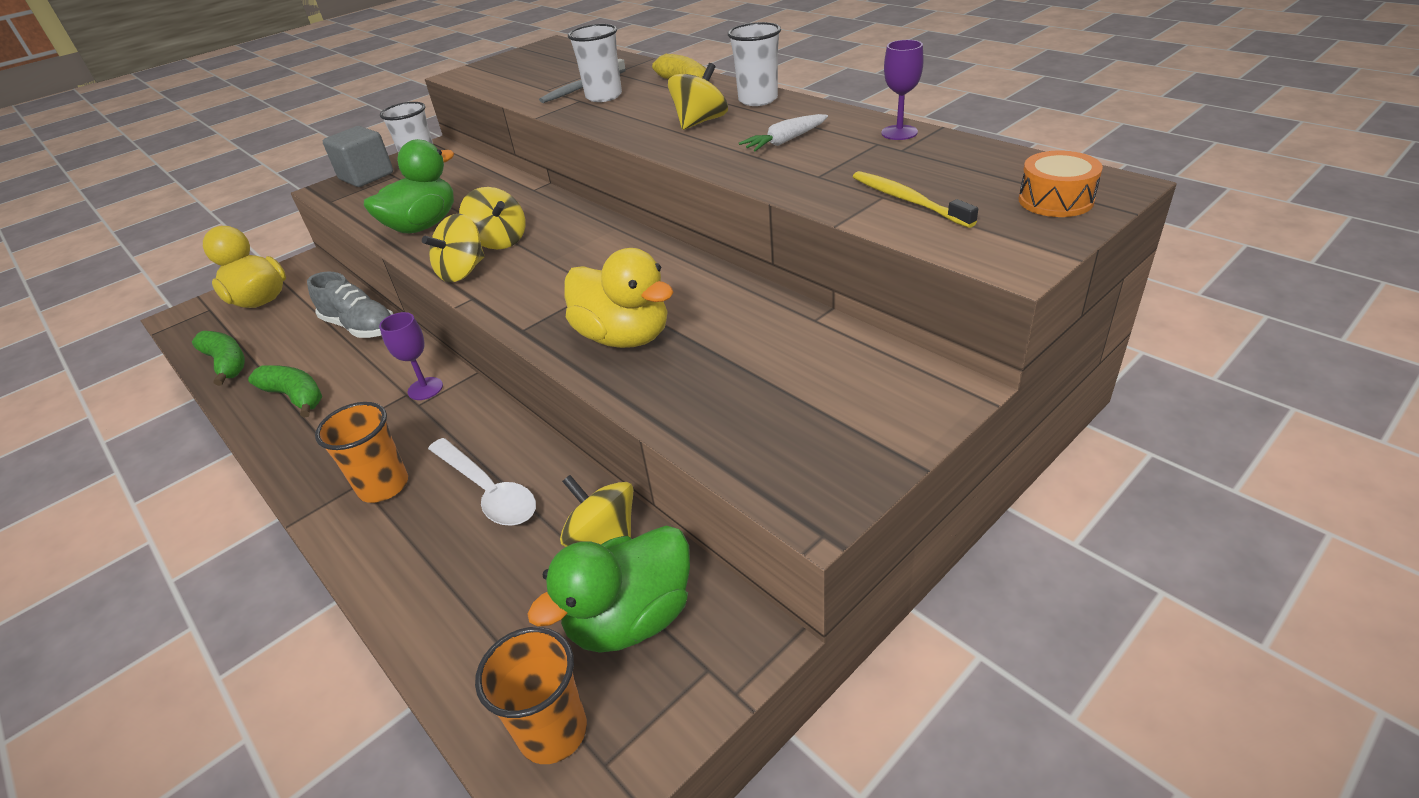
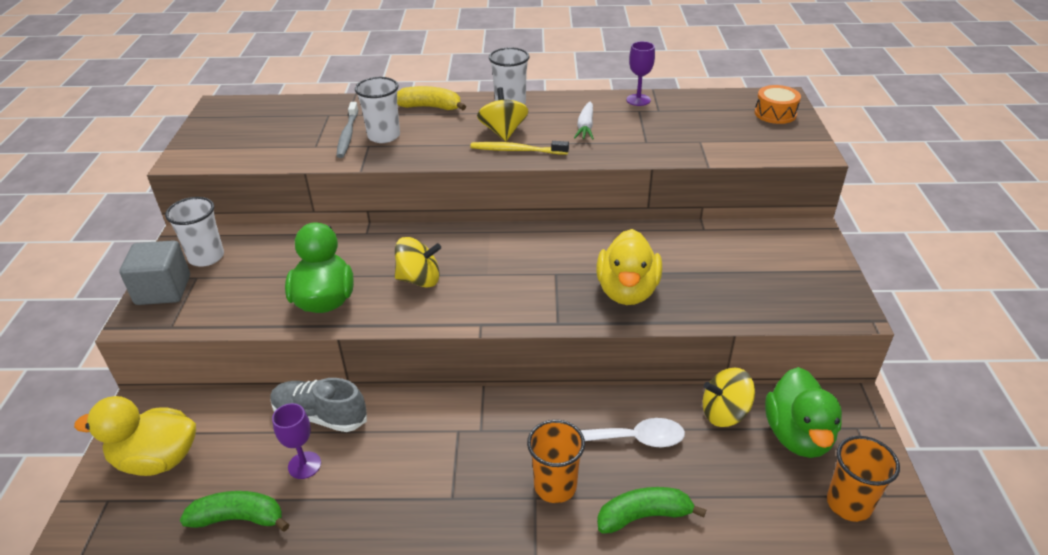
camera: 50 degrees left, 0 degrees up
(295, 396) = (367, 492): green banana -> green banana (644, 516)
(360, 327) = (320, 416): grey shoe -> grey shoe turned 150 degrees counterclockwise
(425, 389) = (466, 418): purple goblet -> purple goblet (304, 465)
(463, 271) = (435, 312): yellow spinning top -> none
(624, 337) = (627, 291): yellow duck -> yellow duck turned 105 degrees clockwise
(908, 200) = (716, 138): yellow toothbrush -> yellow toothbrush (517, 150)

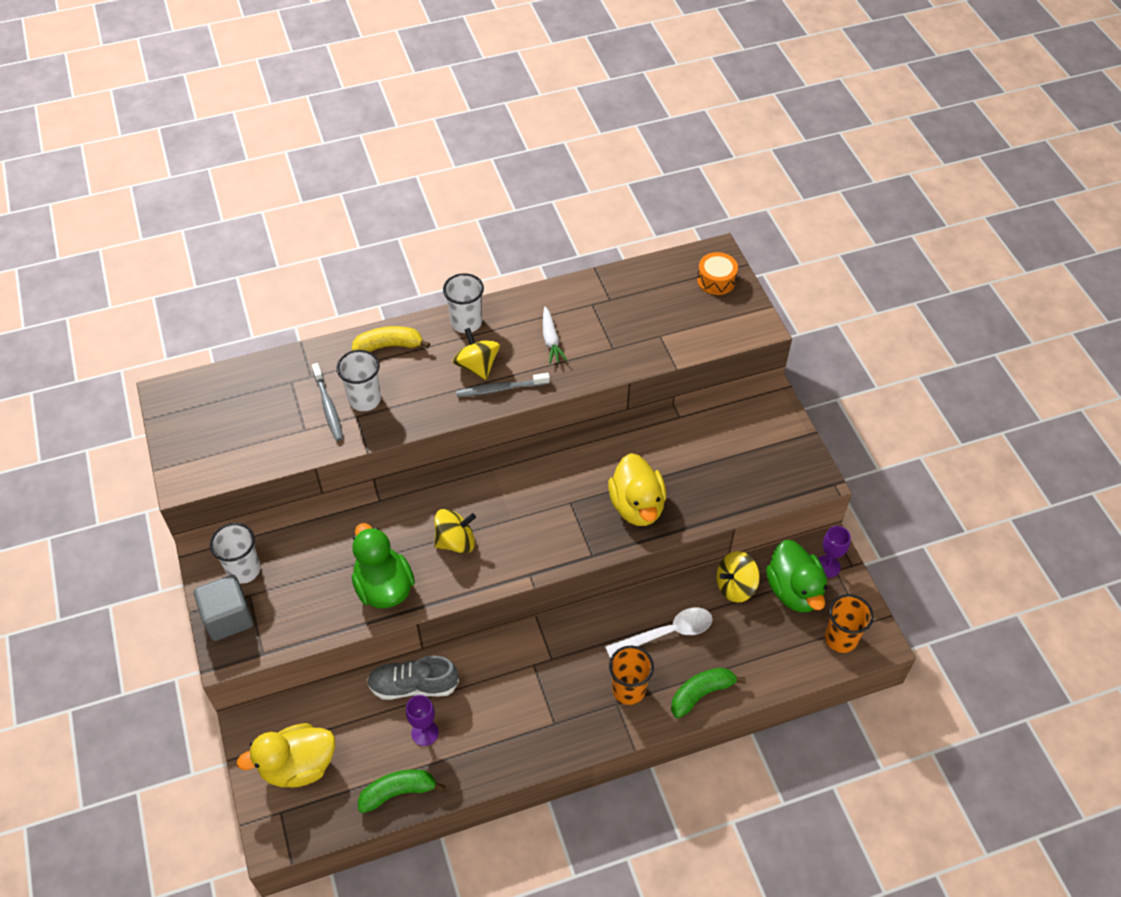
camera: 20 degrees left, 15 degrees up
(517, 150) = (501, 389): yellow toothbrush -> grey toothbrush
(638, 100) = (586, 288): purple goblet -> purple goblet (827, 566)

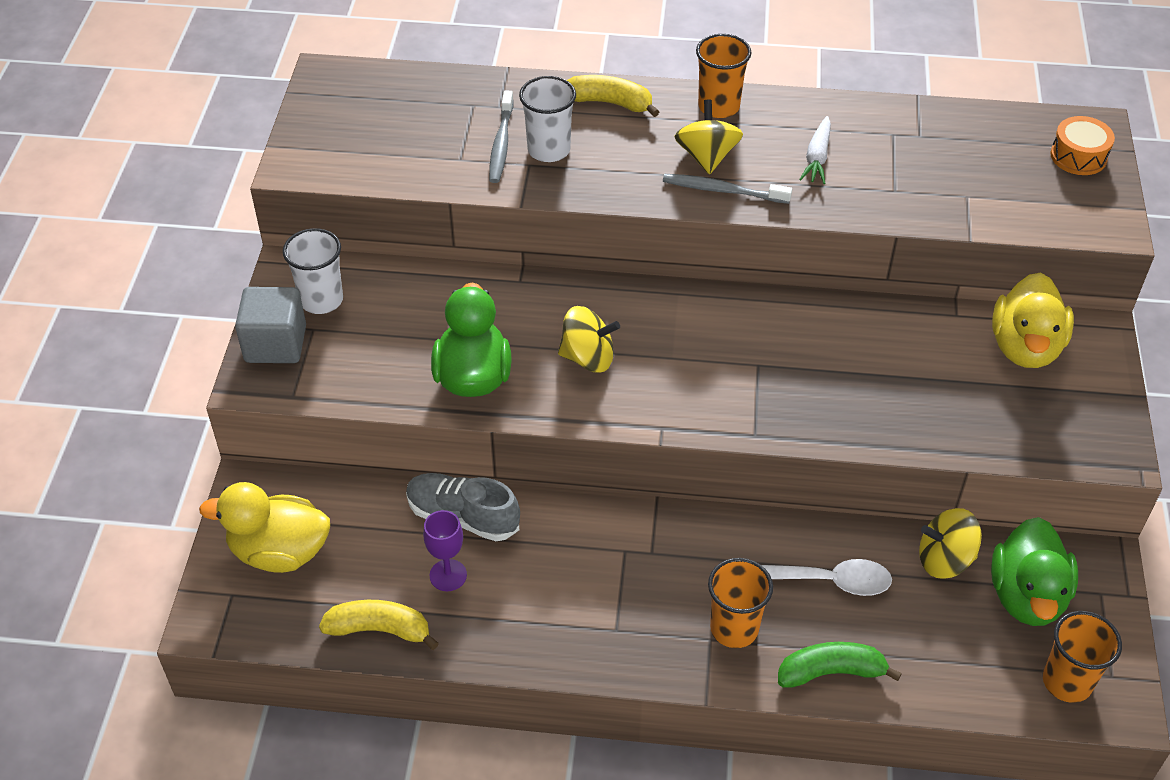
camera: 25 degrees right, 5 degrees down
(398, 792) = (380, 629): green banana -> yellow banana
(466, 323) = (718, 106): white cup -> orange cup
(637, 506) = (844, 399): yellow duck -> yellow duck (1025, 347)
(827, 566) = (1091, 584): purple goblet -> none

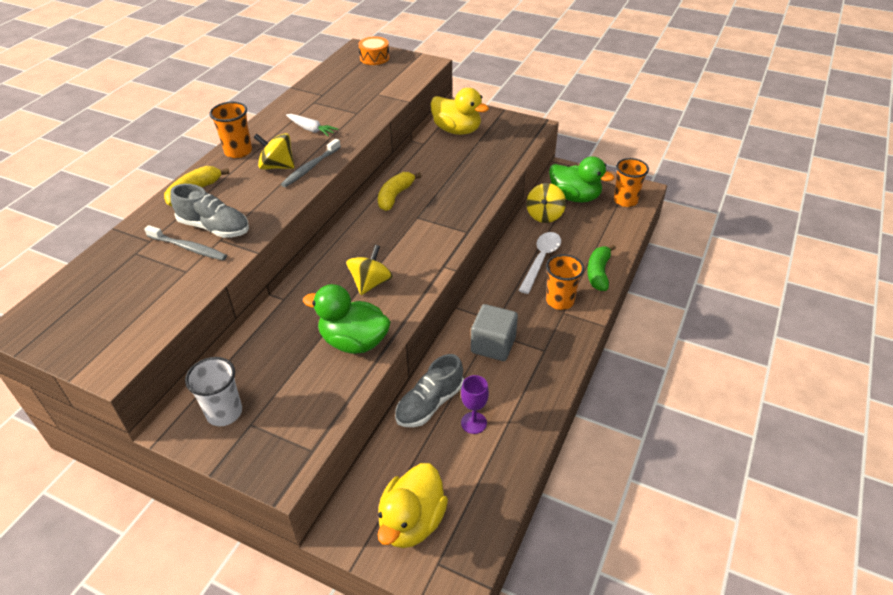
camera: 70 degrees left, 5 degrees down
(275, 344) = (251, 452): grey cube -> grey cube (493, 345)
(380, 629) = (503, 471): yellow banana -> yellow banana (395, 196)
(549, 150) = (214, 227): white cup -> grey shoe

